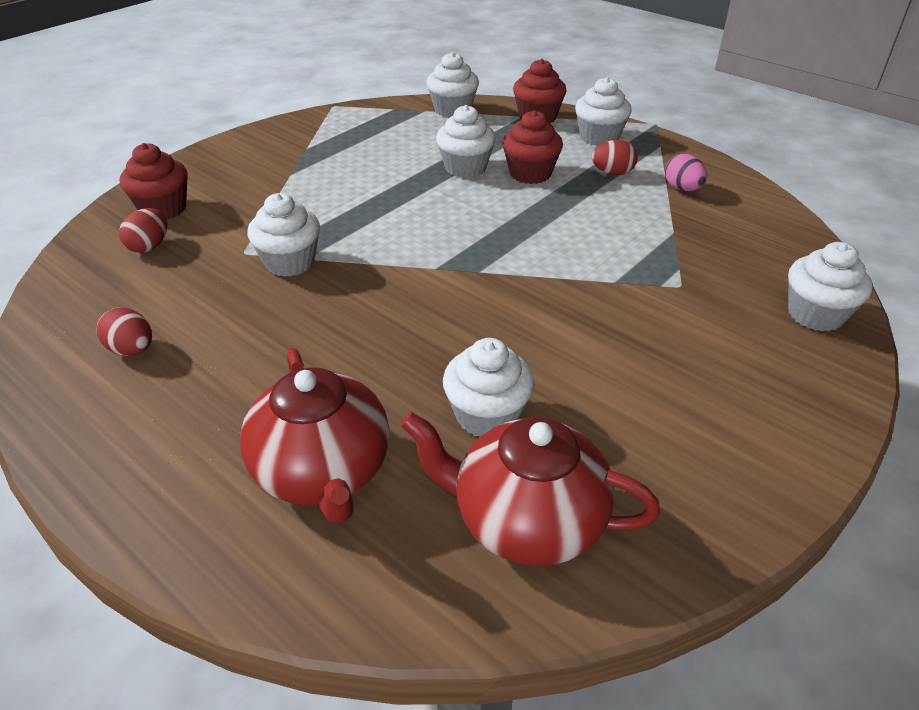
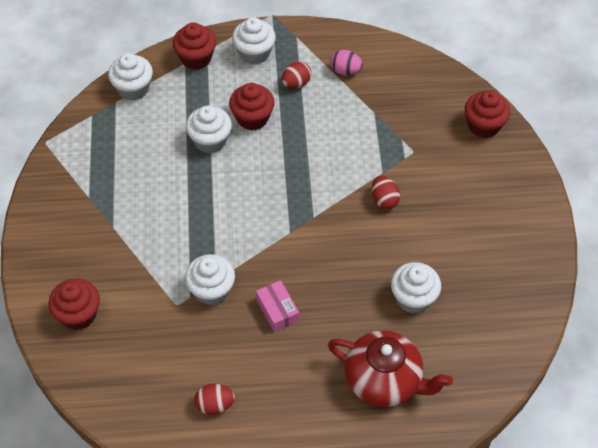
camera: 45 degrees left, 15 degrees up
(149, 246) = (117, 345): red egg -> red egg (384, 200)
(320, 318) = (277, 310): none -> pink box
(526, 520) = (479, 332): red teapot -> none
(815, 314) = (483, 125): white cupcake -> red cupcake

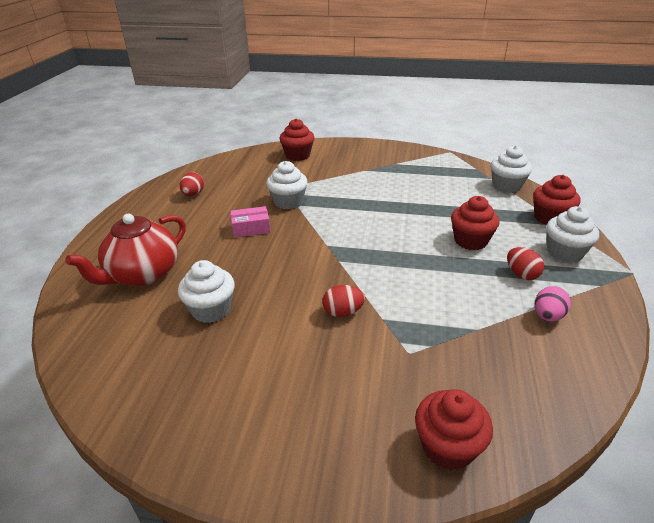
camera: 105 degrees right, 20 degrees down
(210, 140) = (443, 216): white cupcake -> none

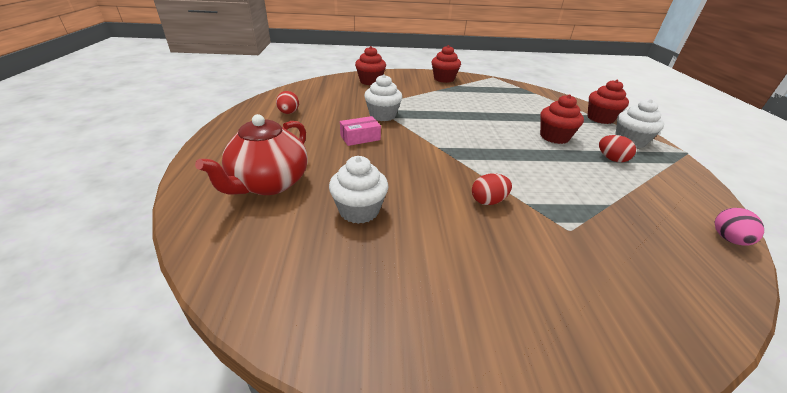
camera: 15 degrees left, 0 degrees up
(447, 446) = (665, 312): red cupcake -> red cupcake (444, 79)
(506, 186) = (552, 98): white cupcake -> none
(547, 316) = (655, 188): pink egg -> pink egg (728, 239)

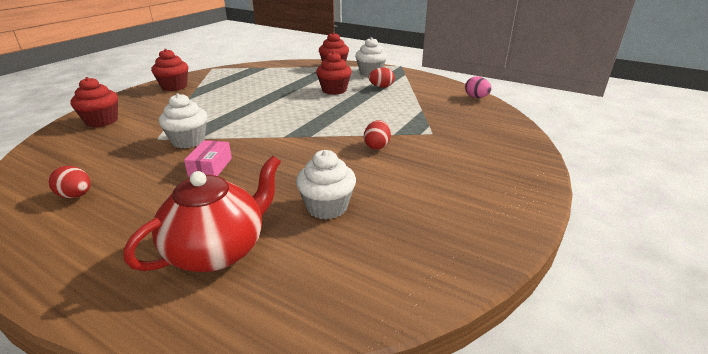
camera: 55 degrees left, 5 degrees down
(269, 183) = (217, 250): red teapot -> red teapot turned 105 degrees counterclockwise

